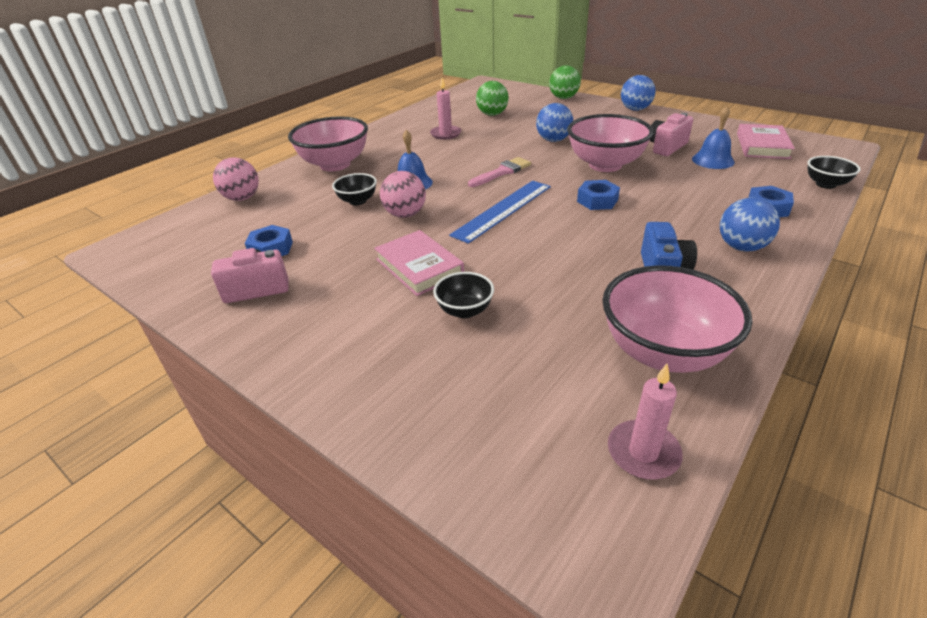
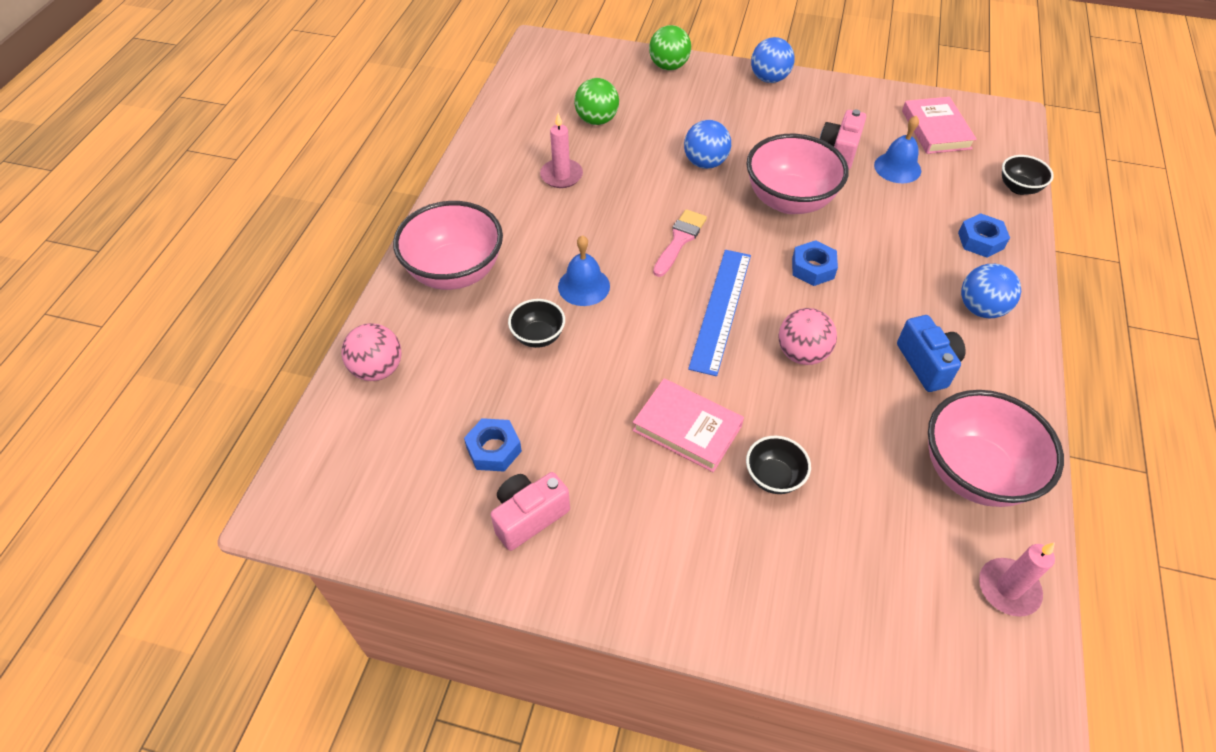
camera: 25 degrees left, 15 degrees up
(405, 214) = (614, 346): pink ball -> pink ball (802, 354)

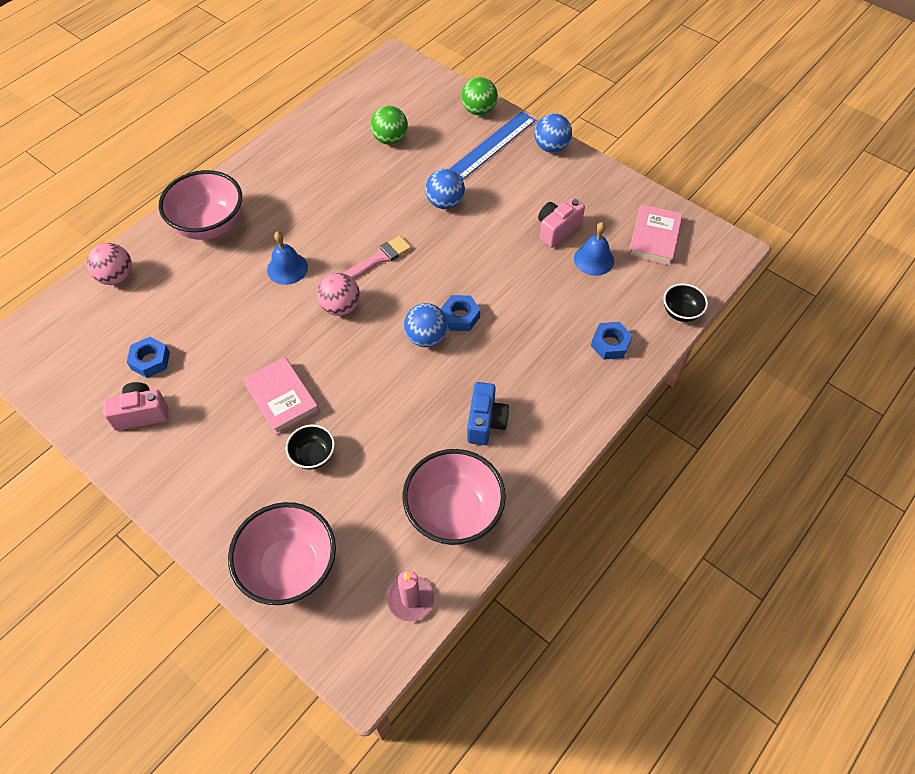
camera: 25 degrees right, 5 degrees up
(538, 336) = (231, 293): black bowl -> none
(561, 175) = (332, 176): pink candle -> none
(720, 310) = (368, 322): blue ruler -> blue ruler (492, 145)
(789, 200) = (485, 256): pink bowl -> pink bowl (290, 568)
(802, 354) = (401, 378): pink ball -> pink ball (340, 307)
(981, 309) = (563, 397): blue ball -> blue ball (426, 337)

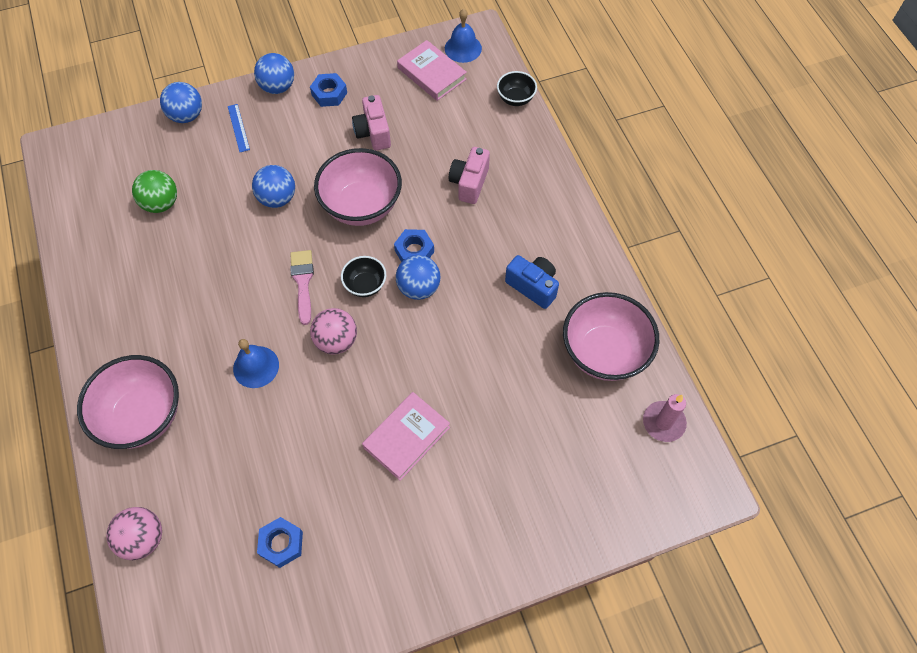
camera: 60 degrees left, 5 degrees up
(141, 414) = (342, 577): pink camera -> pink camera (469, 183)
(282, 398) = (406, 437): pink book -> pink book turned 45 degrees counterclockwise
(290, 568) = (586, 505): pink bowl -> pink bowl (362, 206)
(313, 455) = (485, 437): black bowl -> black bowl (365, 285)
(479, 110) = (187, 116): green ball -> blue ball
(492, 145) = (238, 128): blue ruler -> blue ruler, size x0.50
(594, 259) = (423, 125): blue bell -> blue bell (463, 48)
(610, 344) = (514, 161): blue nut -> blue nut (329, 94)

